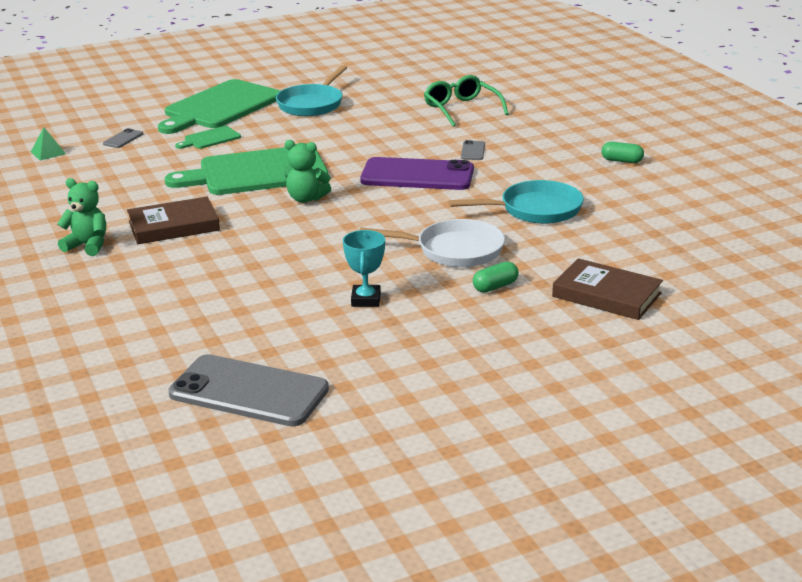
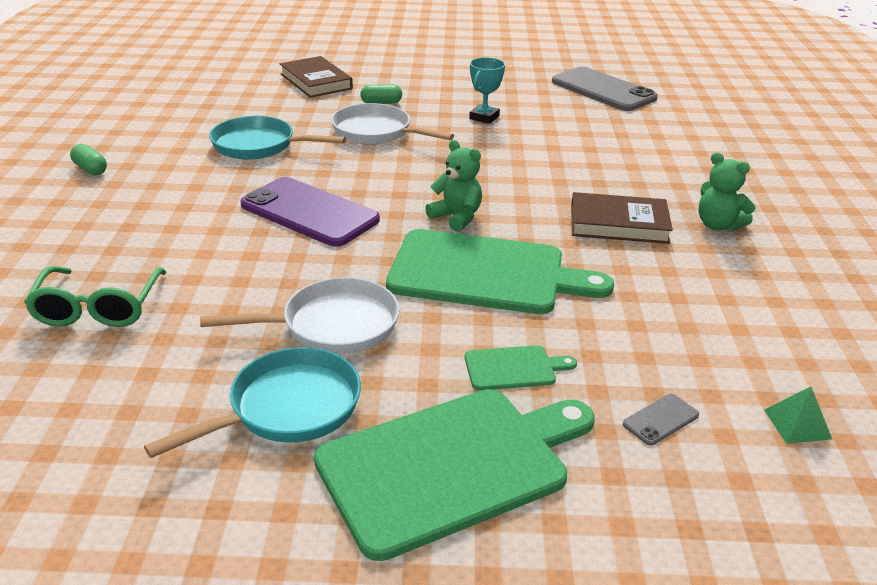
camera: 155 degrees left, 5 degrees up
(325, 131) = (333, 326): none -> white pan
(473, 151) = (204, 227): grey phone -> none

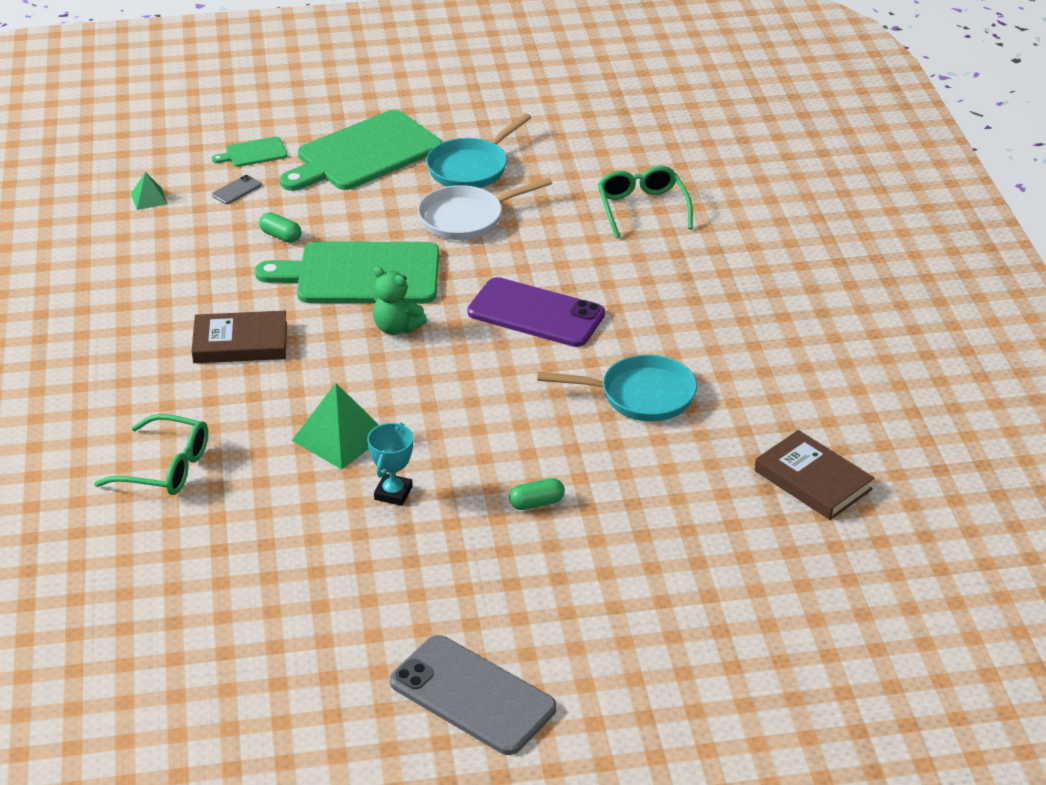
camera: 170 degrees right, 5 degrees up
(90, 169) = (784, 334): green capsule -> green capsule (281, 236)
(316, 81) = (649, 540): brown book -> brown book (812, 480)
(376, 132) = (519, 440): white pan -> none
(514, 368) = (332, 207): green cutting board -> green cutting board (253, 153)
(522, 149) = (340, 437): none -> green pyramid
(603, 90) = (226, 592): grey phone -> grey phone (472, 695)
(665, 148) = (166, 468): none -> green glasses
(718, 225) = (143, 355): green teddy bear -> none

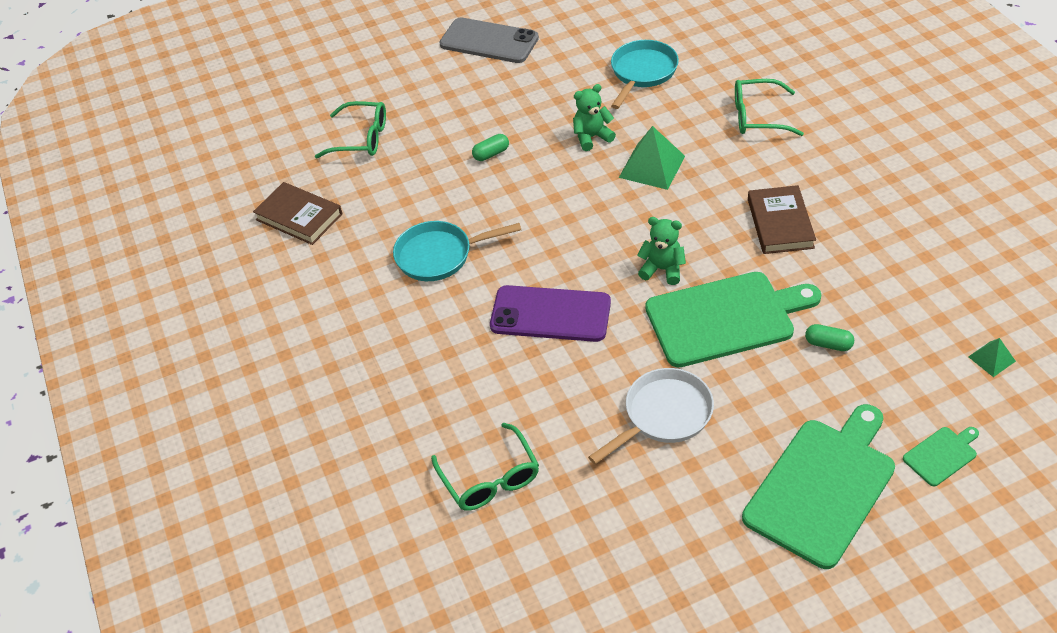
camera: 170 degrees right, 10 degrees up
(236, 190) = (916, 393): grey phone -> none
(240, 342) = (780, 223): brown book -> brown book turned 75 degrees counterclockwise
(393, 493) = (592, 137): turquoise trophy -> green teddy bear
(471, 168) = (694, 495): turquoise pan -> turquoise pan (642, 73)
(714, 572) = (361, 138): none -> green glasses

